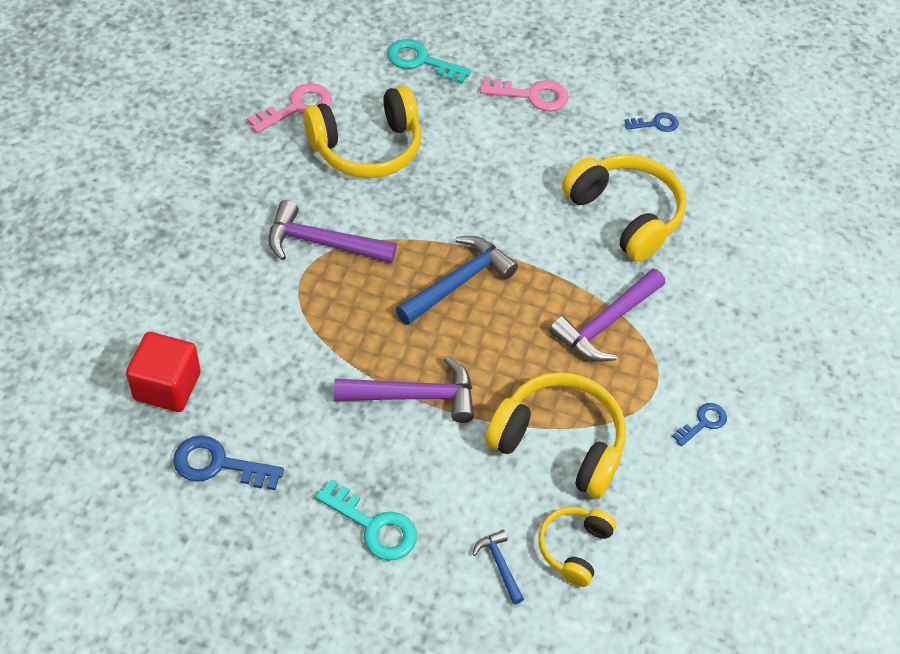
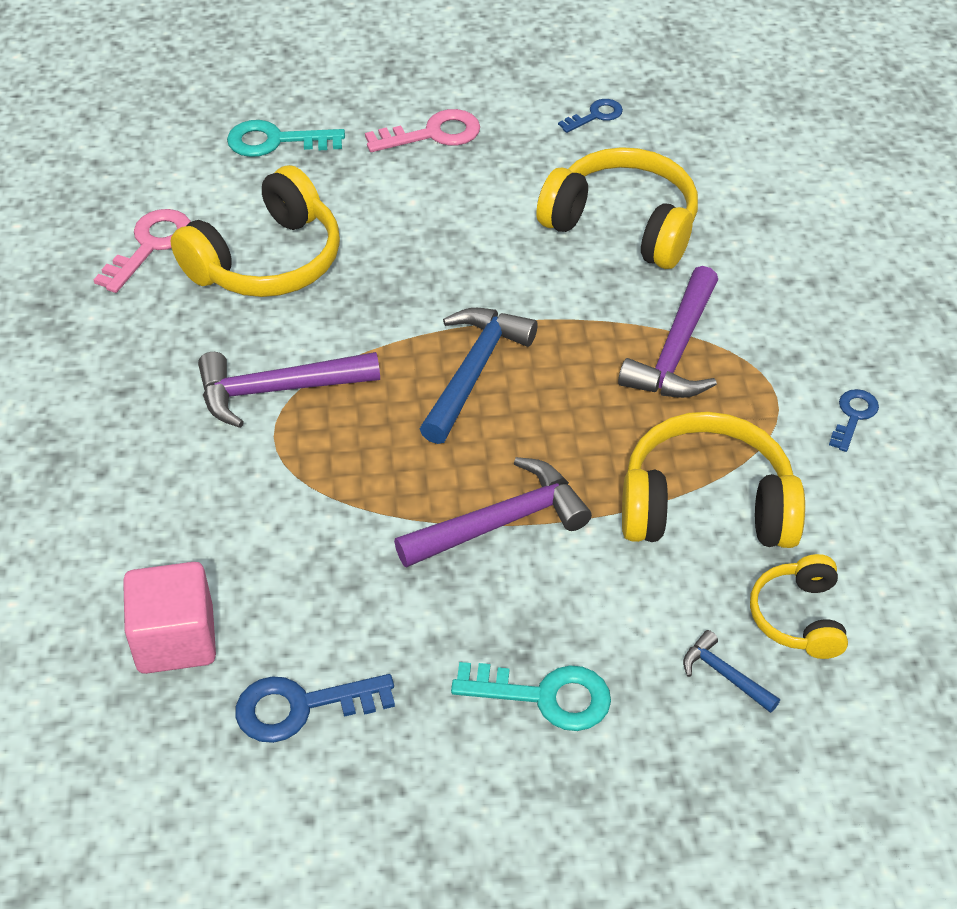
camera: 20 degrees left, 5 degrees down
(167, 386) = (175, 639): red cube -> pink cube

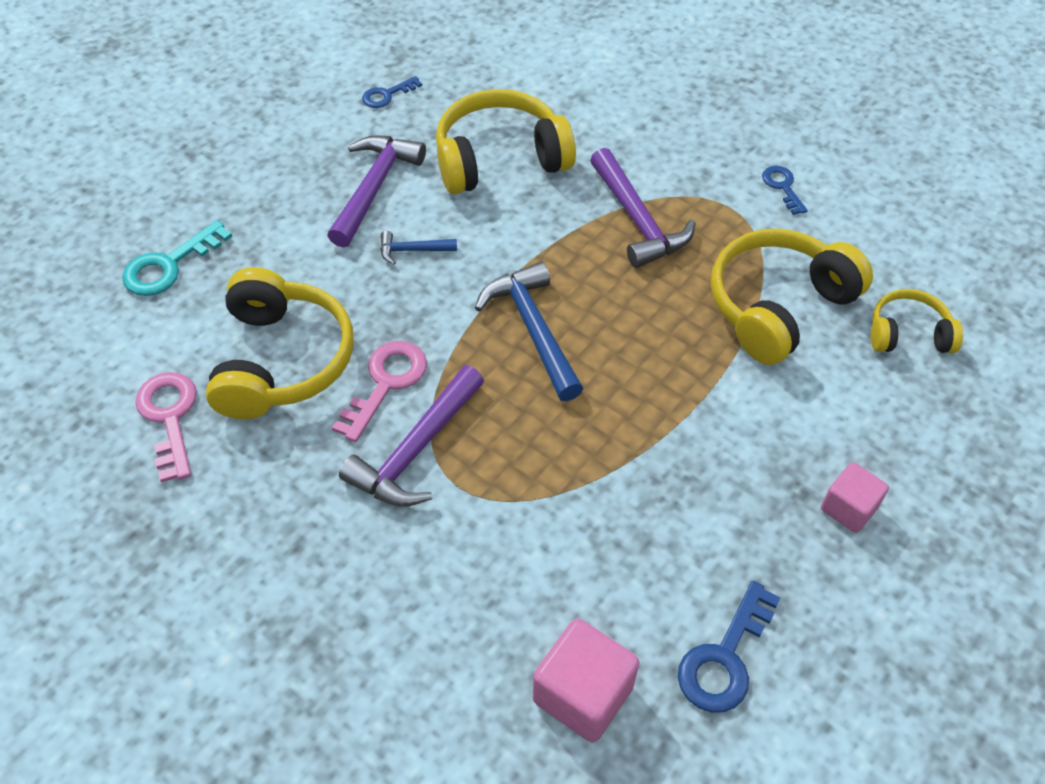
camera: 45 degrees left, 5 degrees up
(433, 134) = (287, 181): pink key -> pink key (386, 383)
(500, 522) = (680, 418): purple hammer -> purple hammer (374, 188)
(544, 696) = (848, 508): turquoise key -> pink cube
(595, 116) = (387, 95): blue key -> blue key turned 135 degrees counterclockwise
(725, 675) = (918, 403): blue hammer -> blue hammer (413, 250)
(798, 617) = (908, 334): yellow headphones -> yellow headphones turned 135 degrees clockwise

